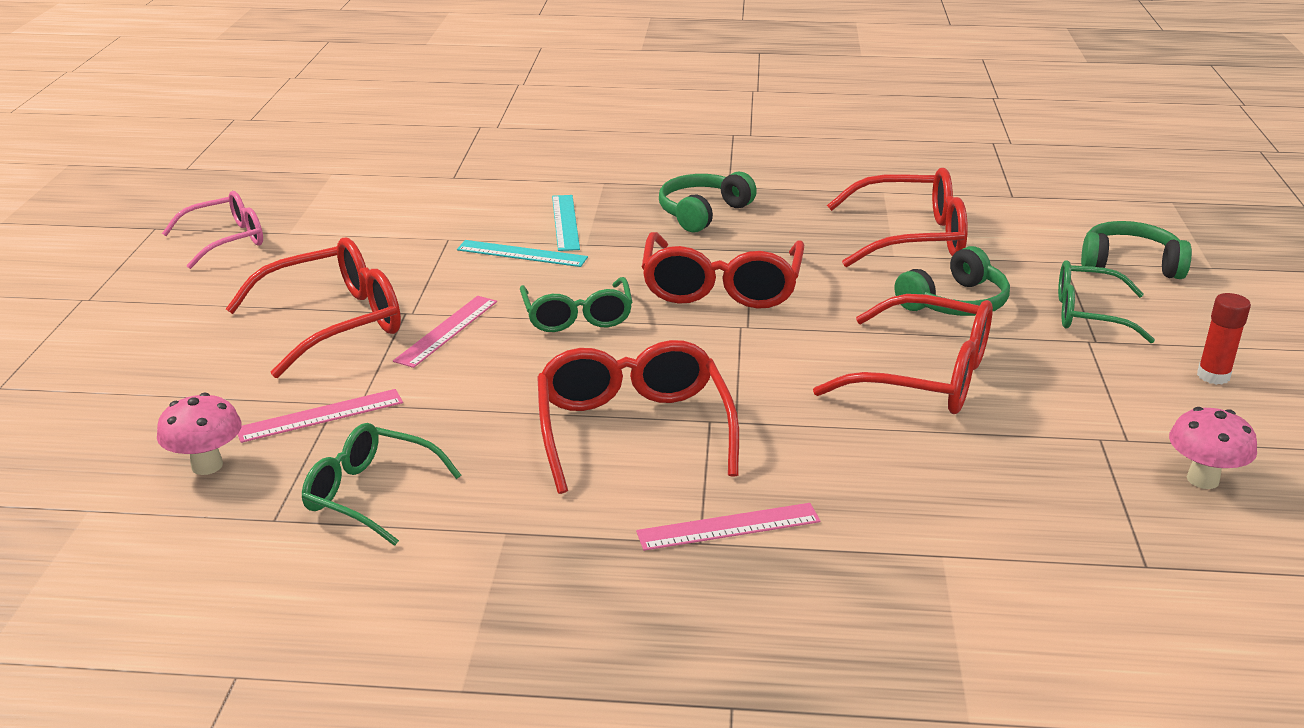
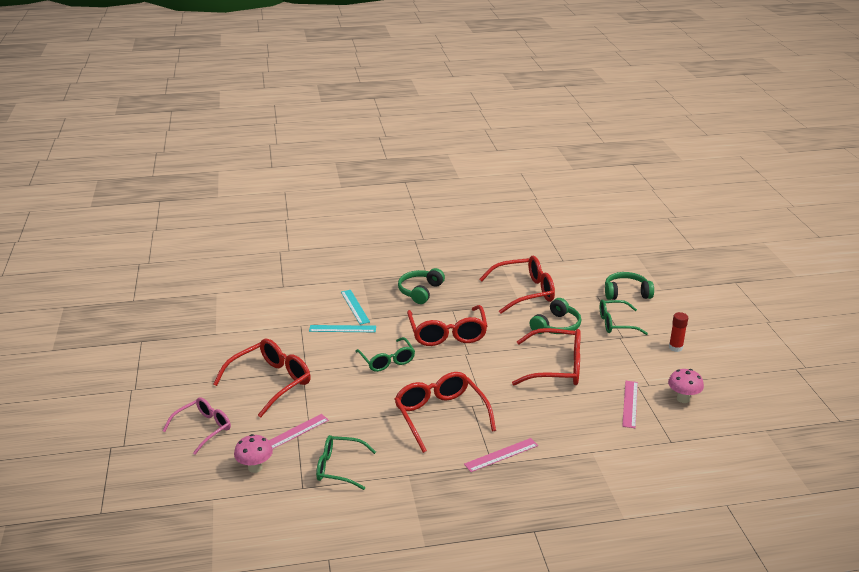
camera: 15 degrees left, 0 degrees up
(226, 240) = (185, 343): pink glasses -> pink glasses (203, 428)
(447, 331) = (328, 378): pink ruler -> pink ruler (630, 404)

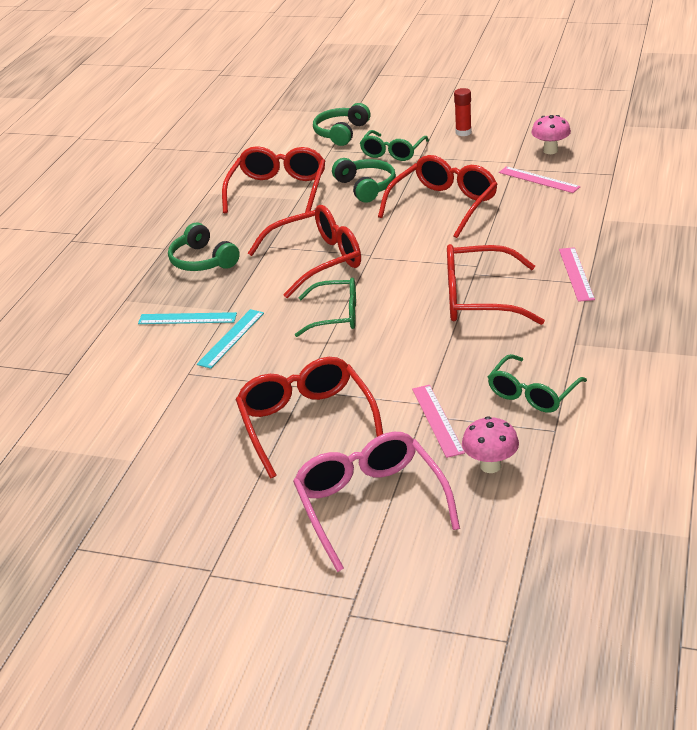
camera: 60 degrees left, 5 degrees up
(203, 428) = (370, 504): pink glasses -> pink glasses, size x1.52
(447, 334) = (317, 260): red glasses -> red glasses turned 45 degrees counterclockwise

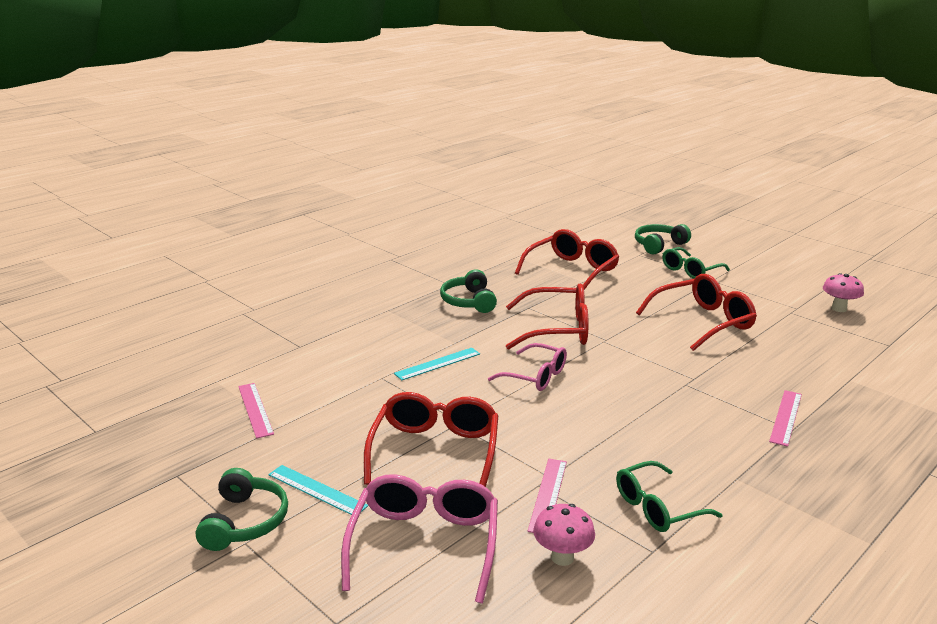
camera: 25 degrees right, 10 degrees down
(187, 318) = (419, 338): turquoise ruler -> turquoise ruler (317, 490)
(336, 316) = (536, 376): green glasses -> pink glasses
(366, 187) = (645, 289): green headphones -> green headphones (244, 522)
(463, 132) = (766, 273): red glue stick -> none
(478, 299) = (672, 406): red glasses -> none
(538, 179) = (809, 328): pink ruler -> pink ruler (255, 409)

